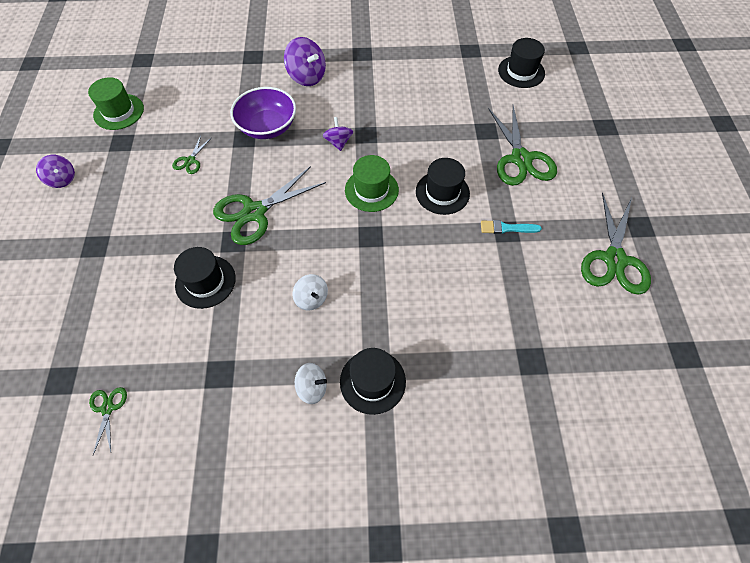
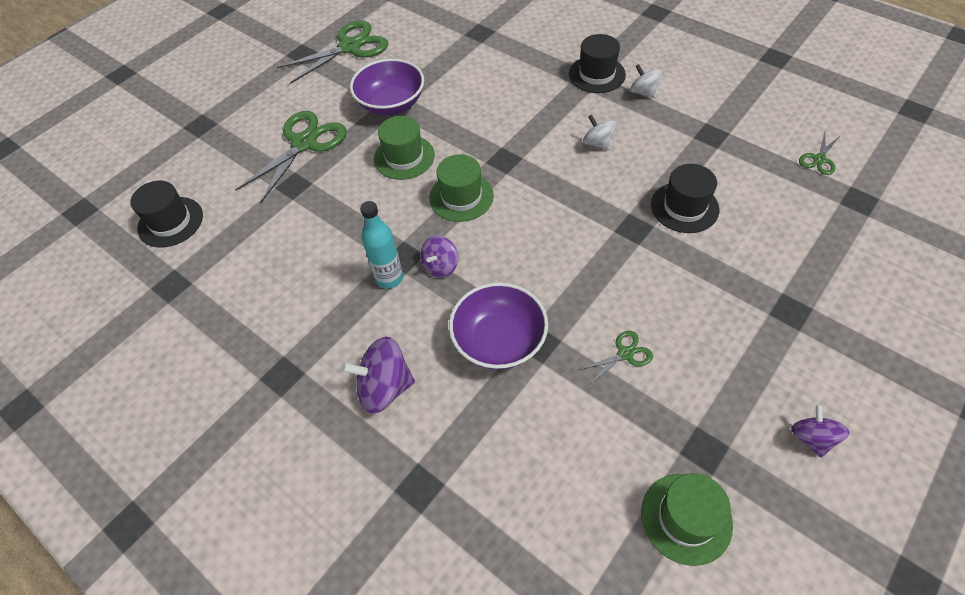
camera: 135 degrees left, 5 degrees down
(254, 212) = (593, 244): green scissors -> none
(307, 77) = (384, 387): purple spinning top -> purple spinning top turned 90 degrees counterclockwise
(311, 298) = (598, 143): white spinning top -> white spinning top turned 45 degrees counterclockwise
(361, 119) = (389, 278): none -> turquoise bottle
(442, 192) = (404, 157): black hat -> green hat
(507, 228) = (391, 104): turquoise brush -> purple bowl

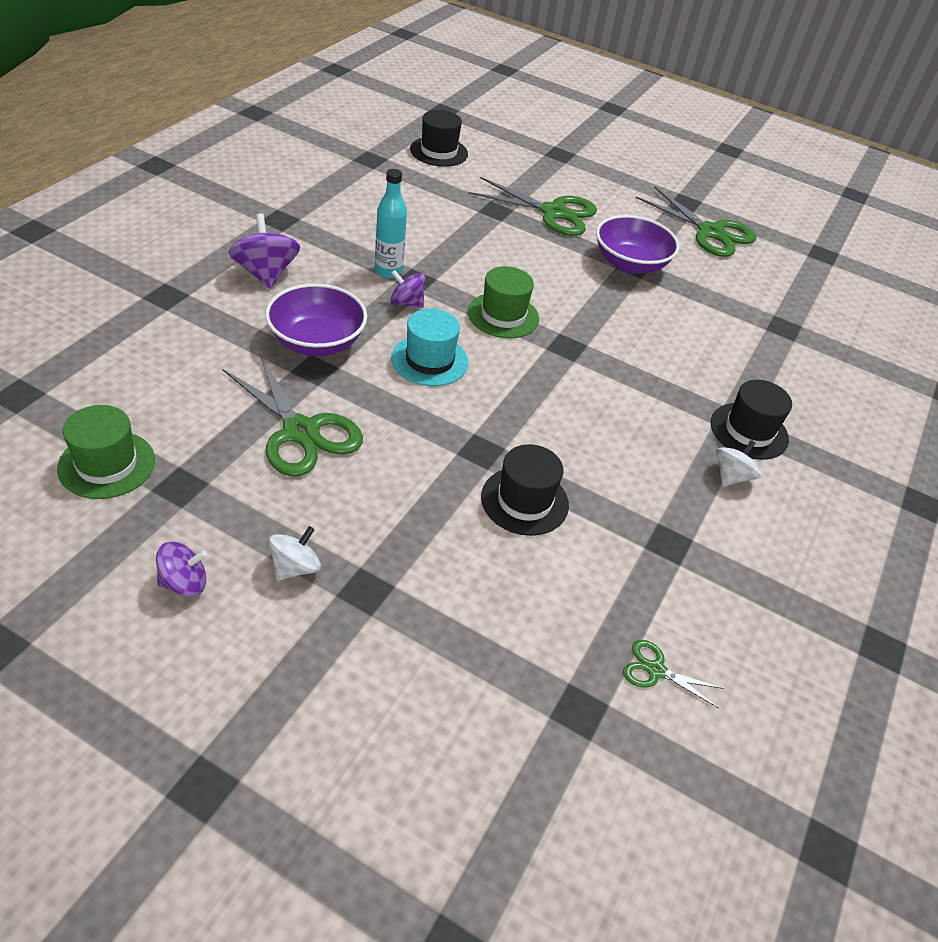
camera: 70 degrees right, 10 degrees down
(404, 157) = (551, 275): green hat -> none
(524, 254) = (429, 360): none -> turquoise hat
(598, 143) = (617, 426): white spinning top -> white spinning top (295, 567)
(625, 354) = (300, 432): green scissors -> green scissors, size x2.11

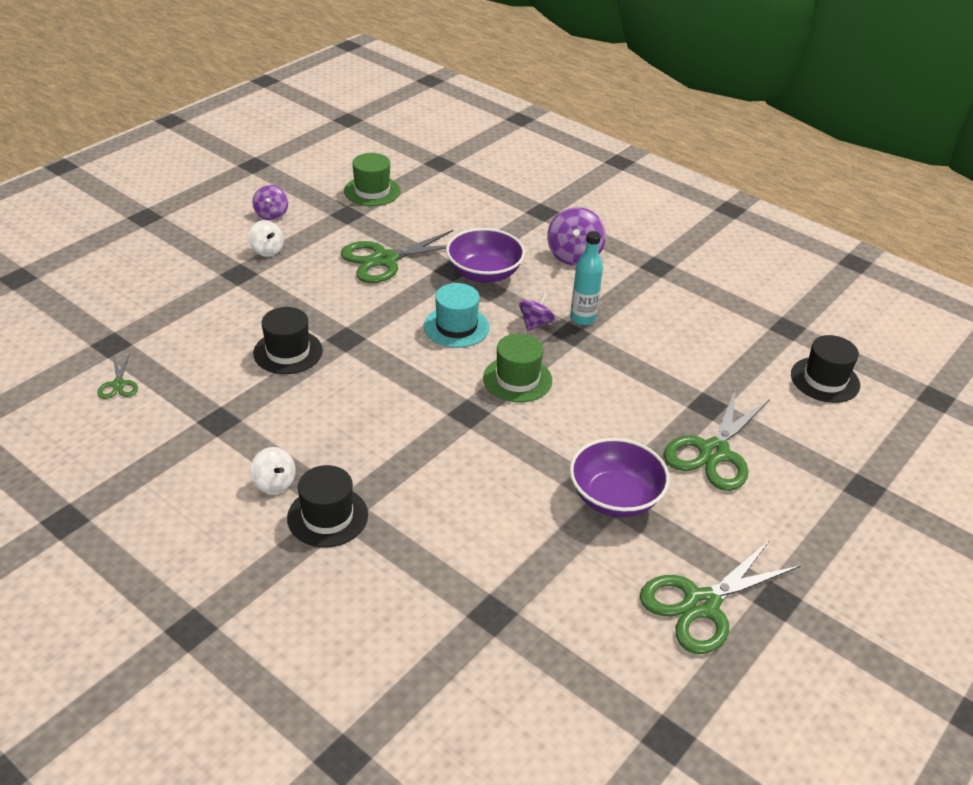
camera: 105 degrees right, 5 degrees down
(266, 273) = (574, 255): purple spinning top -> purple spinning top turned 105 degrees clockwise
(655, 670) = (118, 384): green scissors -> green scissors turned 135 degrees clockwise

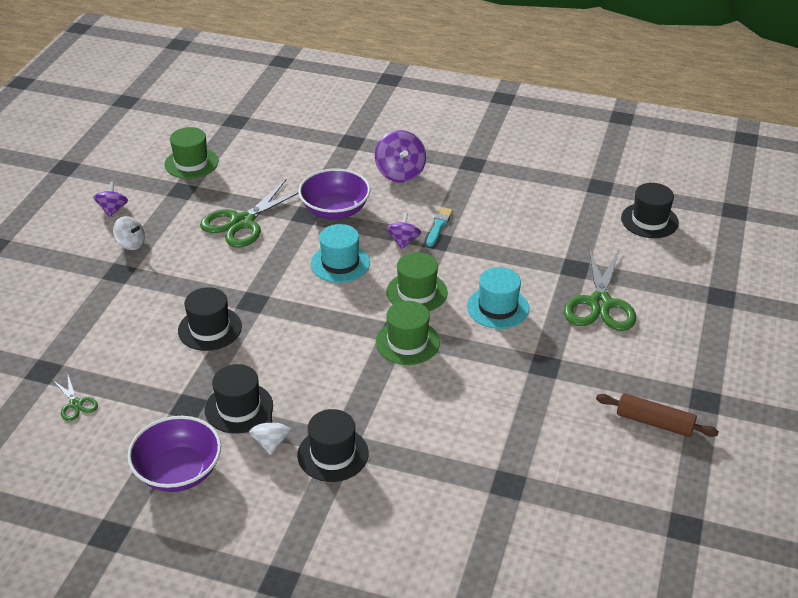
camera: 20 degrees left, 0 degrees up
(265, 438) = (239, 408): none -> black hat
(271, 214) = (113, 209): purple spinning top -> purple spinning top turned 150 degrees counterclockwise
(274, 483) = (271, 442): white spinning top -> white spinning top turned 120 degrees counterclockwise
(476, 427) = (407, 342): none -> green hat
(582, 318) = (439, 225): turquoise bottle -> turquoise brush
(595, 421) = (497, 307): none -> turquoise hat
(615, 497) = (547, 363): purple bowl -> purple bowl (178, 471)
(701, 604) = (654, 422): green scissors -> brown rolling pin

